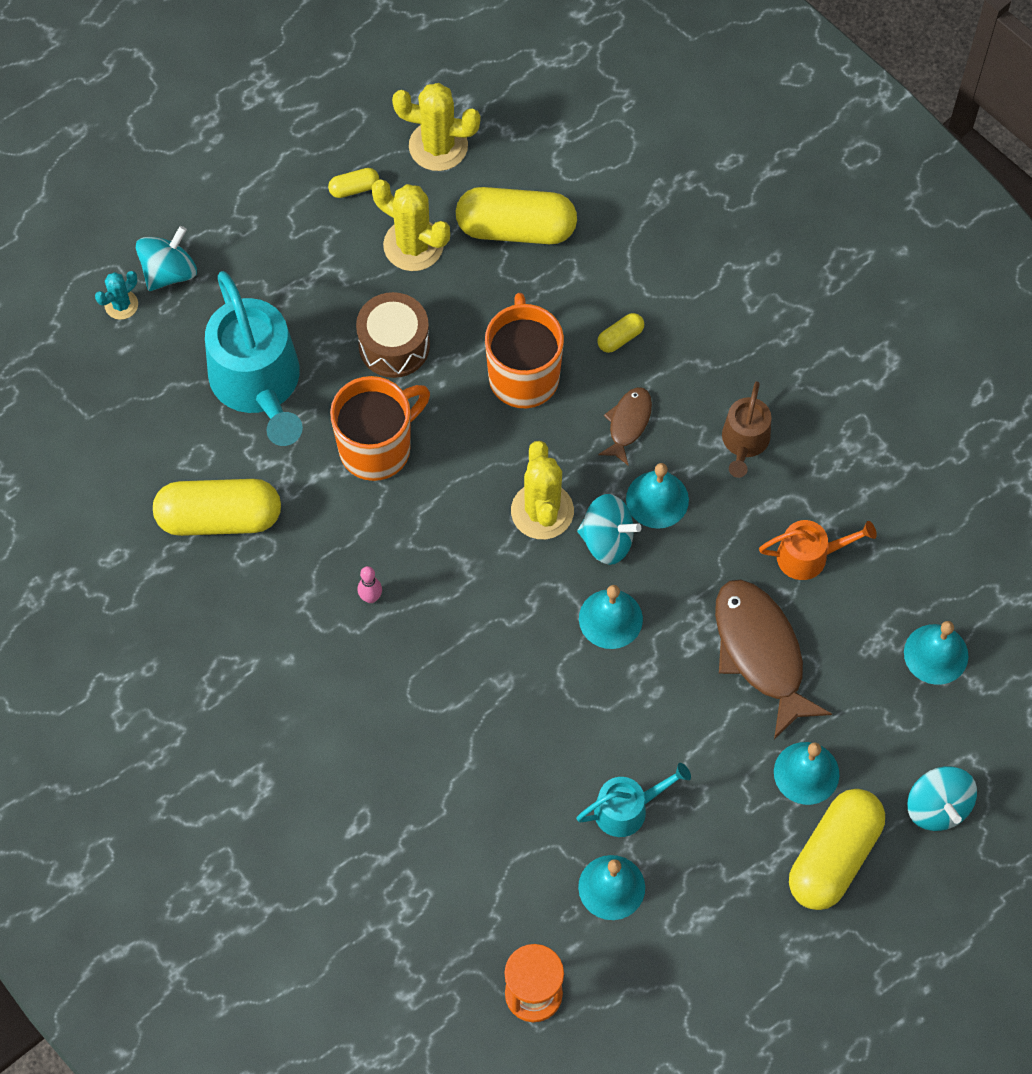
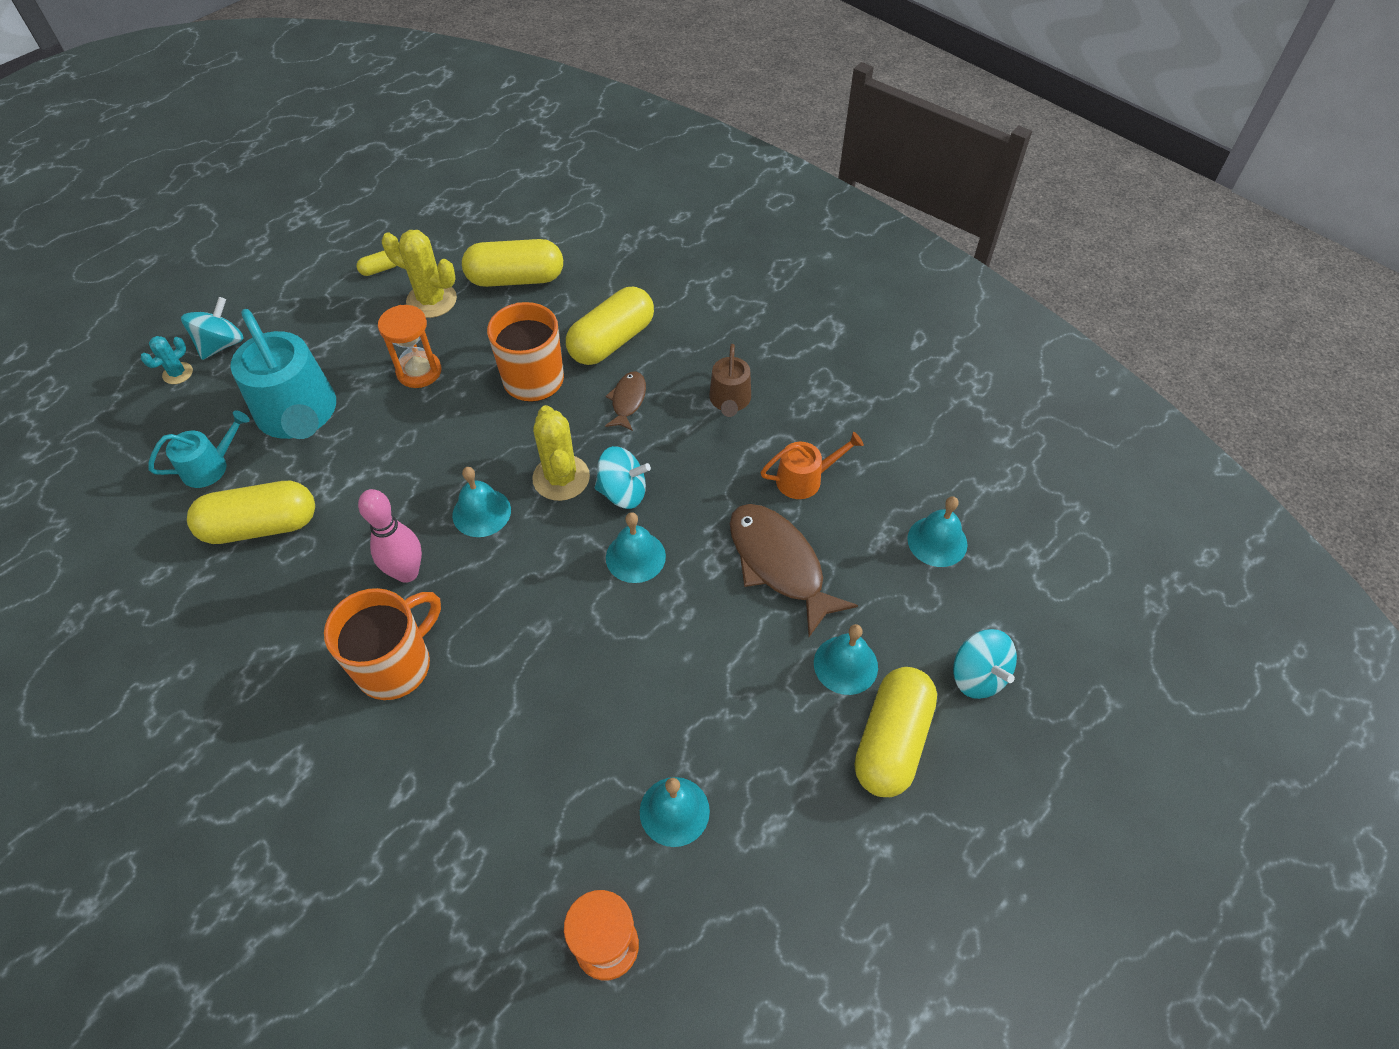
camera: 10 degrees left, 10 degrees down
(371, 597) = (407, 572): pink bowling pin -> pink bowling pin, size x1.99
(377, 448) = (408, 449): orange mug -> orange mug (396, 665)
(394, 345) = (419, 371): brown drum -> orange hourglass
(438, 146) = (448, 234): yellow cactus -> none
(620, 338) = (611, 341): yellow capsule -> yellow capsule, size x2.30
(627, 809) = (678, 728): turquoise watering can -> turquoise watering can (210, 466)
(657, 499) = (662, 454): turquoise bell -> turquoise bell (481, 512)

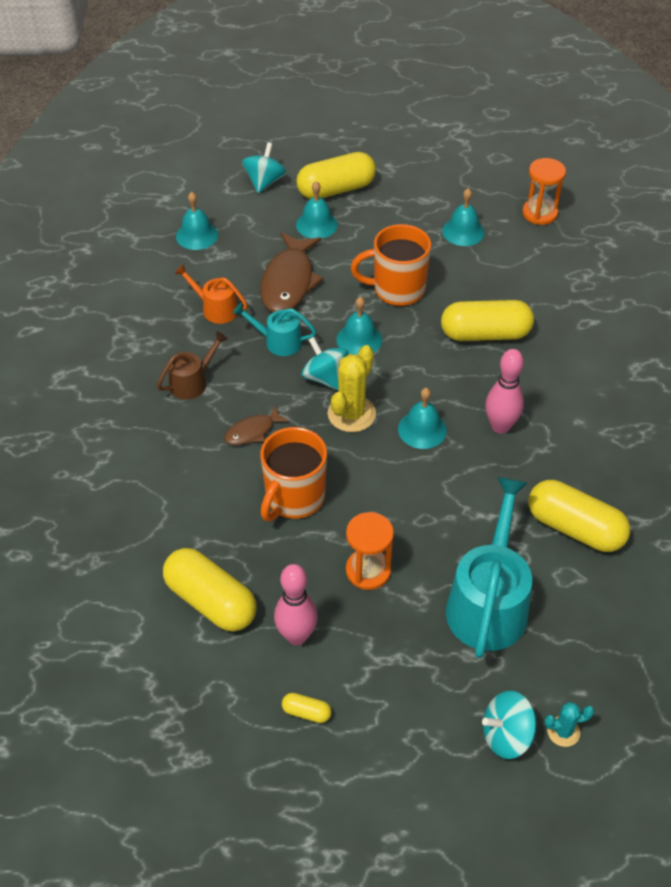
camera: 135 degrees left, 5 degrees down
(210, 466) = (585, 607): turquoise watering can -> turquoise watering can (278, 341)
(396, 665) = (547, 381): orange mug -> orange mug (397, 290)
(431, 300) = (296, 636): yellow cactus -> pink bowling pin
(611, 341) = (209, 484): yellow capsule -> yellow capsule (485, 334)

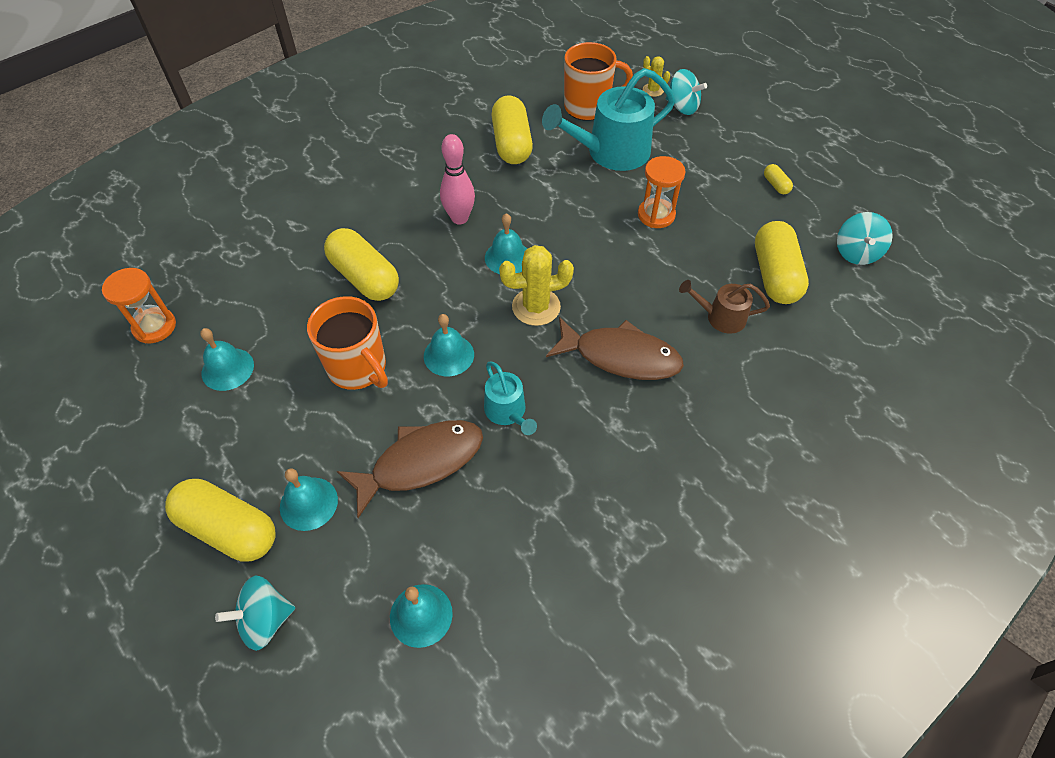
camera: 130 degrees left, 5 degrees up
(192, 382) = (619, 441): brown watering can -> brown watering can (721, 317)
(216, 309) = (514, 497): orange watering can -> none
(252, 431) = (621, 356): brown fish -> brown fish, size x1.90
(294, 498) = (649, 288): orange mug -> orange mug (588, 107)
(296, 636) = (740, 219): pink bowling pin -> none
(325, 377) = (516, 349): turquoise spinning top -> turquoise spinning top (856, 252)
(563, 731) = (653, 90): turquoise cactus -> yellow cactus

